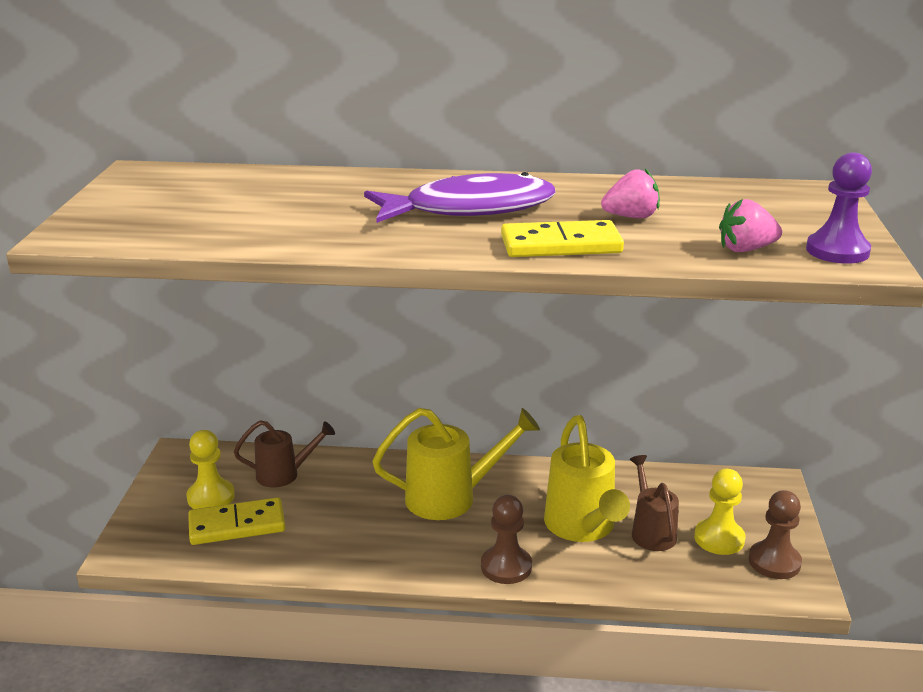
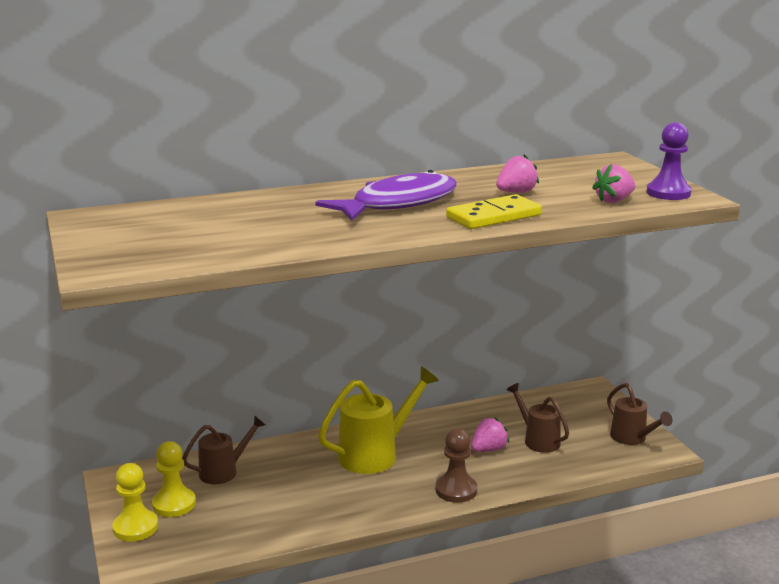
camera: 25 degrees left, 5 degrees down
(237, 525) = (216, 518): yellow domino -> none
(582, 527) = (488, 449): yellow watering can -> pink strawberry
(719, 539) = (586, 433): yellow pawn -> yellow pawn (135, 527)
(774, 562) = (632, 438): brown pawn -> brown watering can

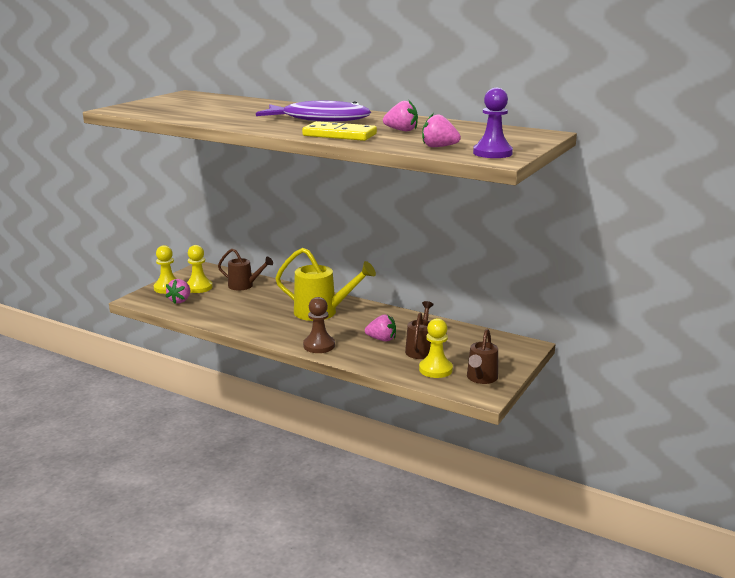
camera: 50 degrees right, 0 degrees up
(193, 533) = (180, 300): none -> pink strawberry
(588, 451) = (435, 369): none -> yellow pawn

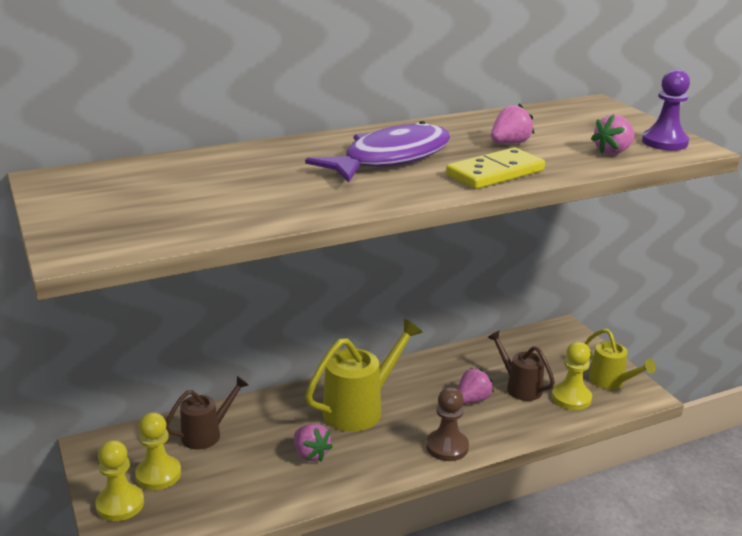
camera: 55 degrees left, 5 degrees up
(180, 300) = (182, 508): pink strawberry -> pink strawberry (311, 454)
(481, 378) = (611, 382): brown watering can -> yellow watering can

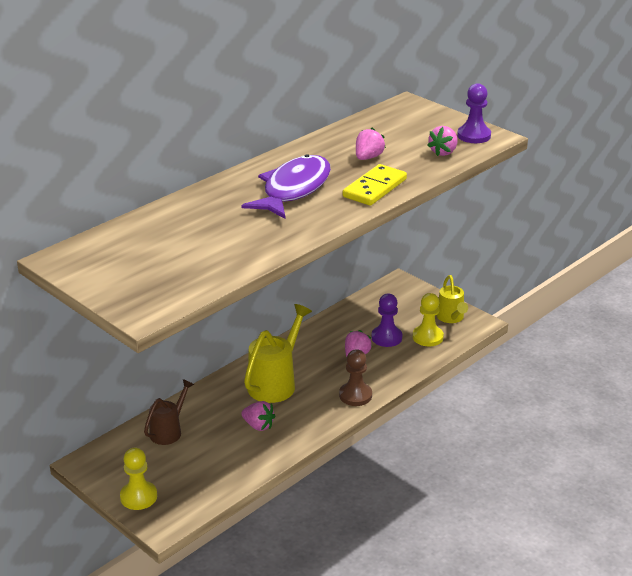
camera: 20 degrees left, 5 degrees up
(158, 474) = (152, 469): yellow pawn -> none
(519, 387) = (386, 337): brown watering can -> purple pawn
(611, 382) = (451, 318): yellow watering can -> yellow watering can turned 45 degrees clockwise

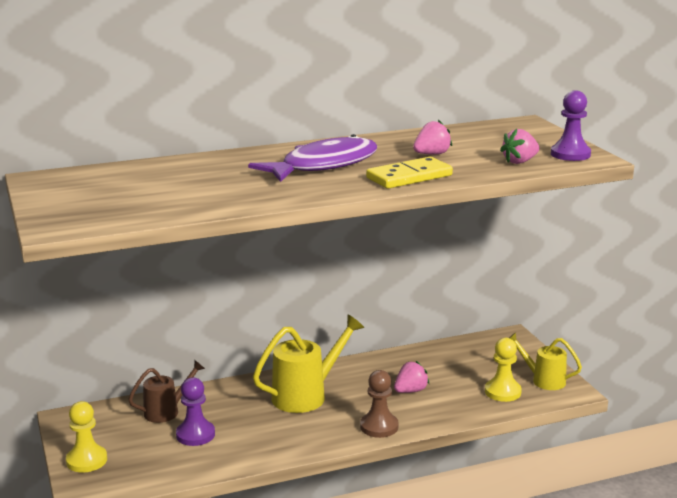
camera: 25 degrees right, 10 degrees down
(258, 426) = (256, 429): pink strawberry -> none
(386, 337) = (456, 382): purple pawn -> purple pawn (195, 435)
(451, 318) = (543, 380): yellow watering can -> yellow watering can turned 105 degrees clockwise

